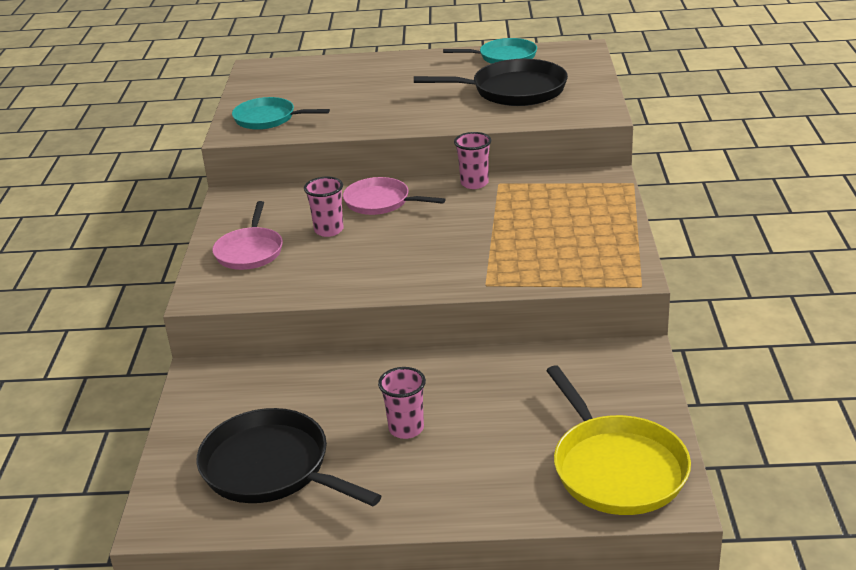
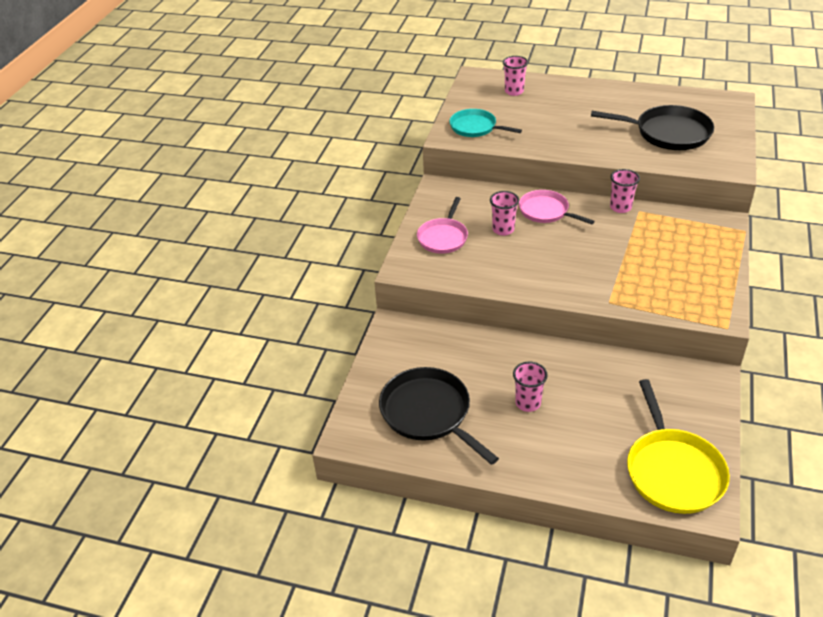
camera: 15 degrees right, 10 degrees up
(310, 76) = (514, 91): none -> pink cup
(504, 57) = (668, 98): turquoise pan -> none

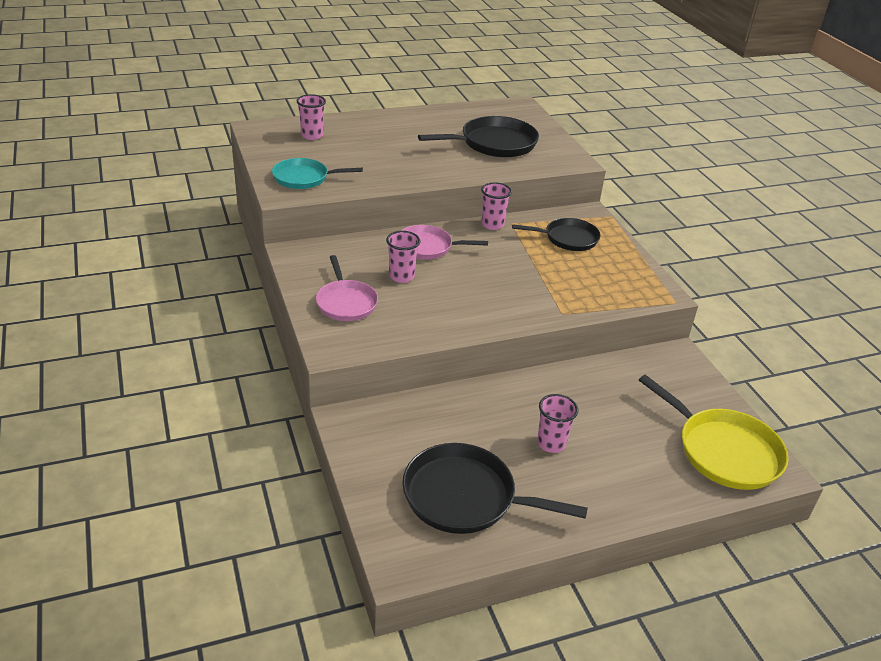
camera: 40 degrees left, 5 degrees down
(679, 239) = (568, 238): none -> black pan

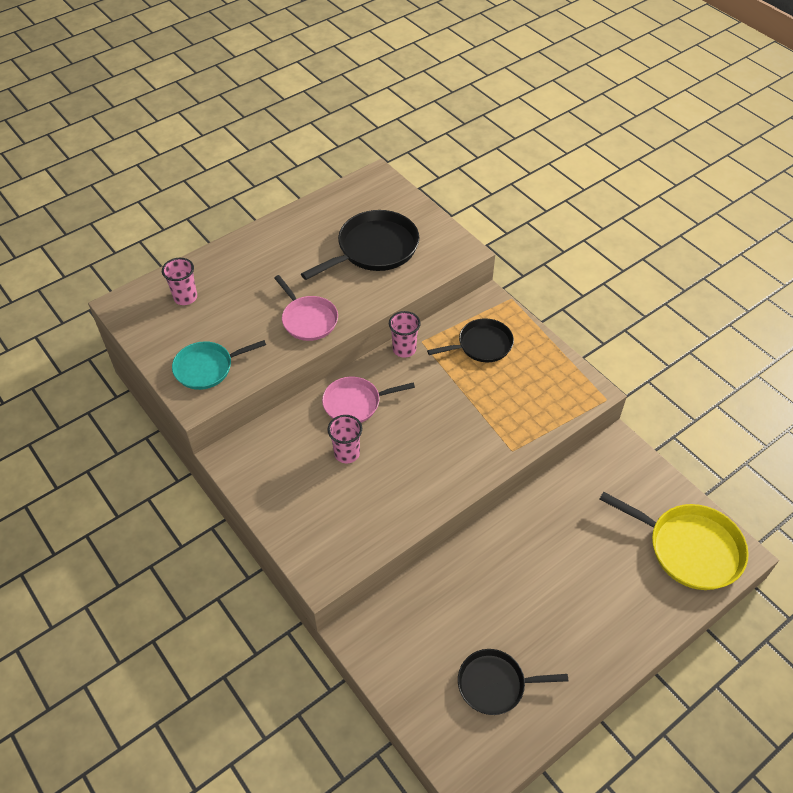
camera: 15 degrees left, 15 degrees up
(346, 302) = (309, 508): pink pan -> pink pan (308, 320)
(465, 497) = (495, 684): black pan -> black pan, size x0.65
(551, 443) = (545, 594): pink cup -> none

